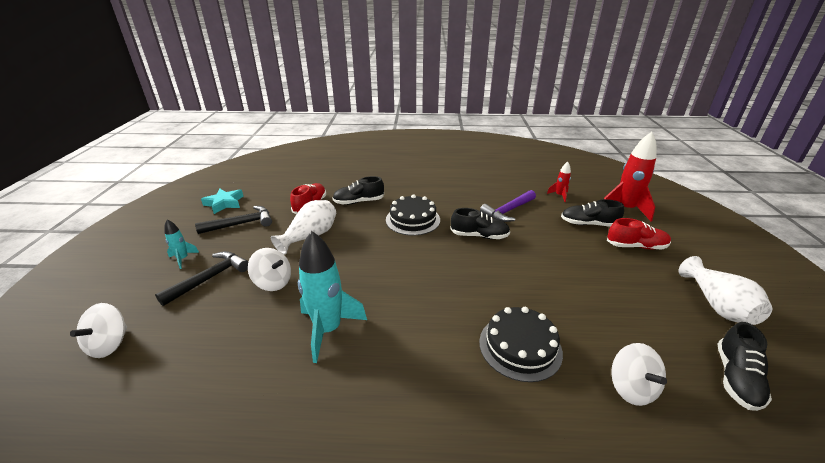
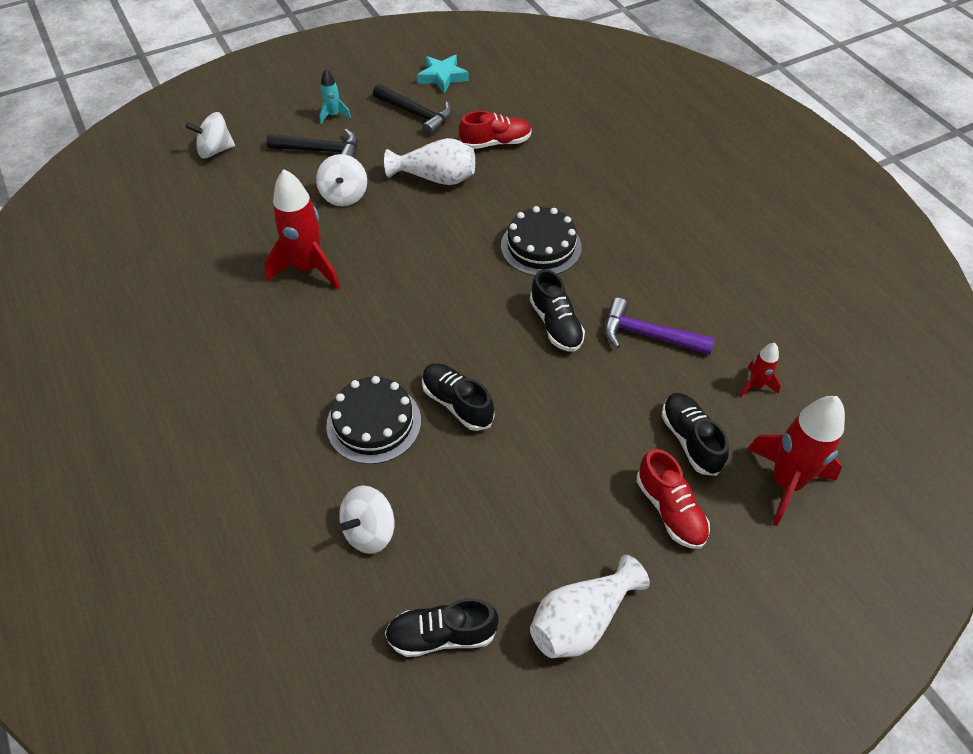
camera: 60 degrees right, 20 degrees up
(328, 330) = (308, 269): turquoise rocket -> red rocket
(359, 202) = (540, 178): black shoe -> black shoe (457, 403)

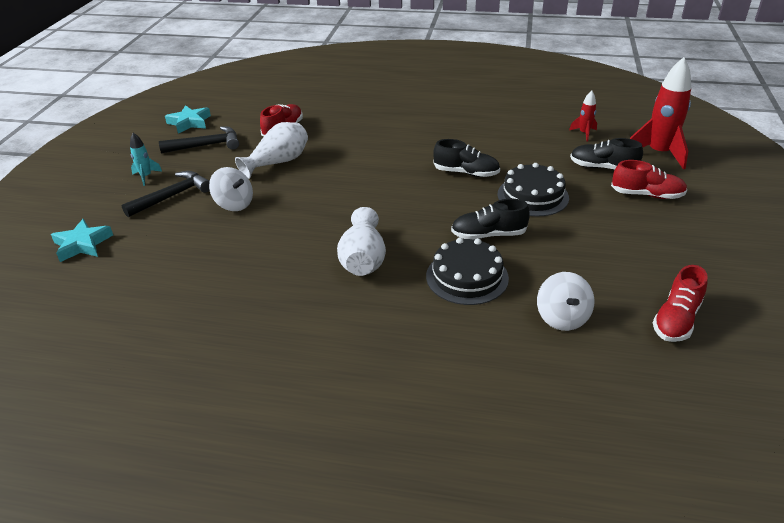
camera: 50 degrees left, 15 degrees down
(215, 150) = (82, 244): white spinning top -> turquoise star
(308, 269) = (282, 248): red rocket -> none
(442, 635) = (676, 320): black shoe -> red shoe
(541, 246) = (395, 151): black cake -> black cake (532, 196)
(581, 620) = (703, 258): white vase -> white vase (363, 259)
(648, 335) = (512, 148): purple hammer -> none

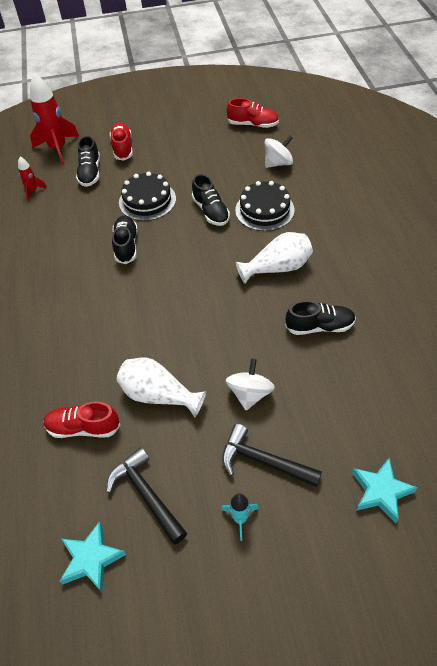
camera: 110 degrees left, 15 degrees up
(262, 264) = (319, 326): none -> black shoe

